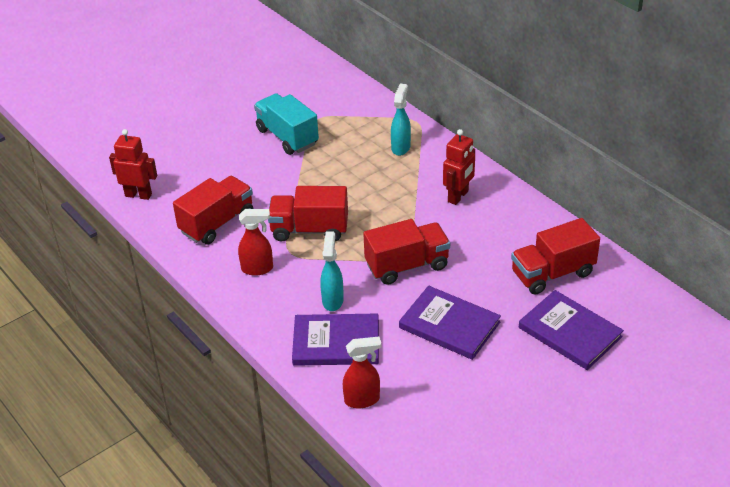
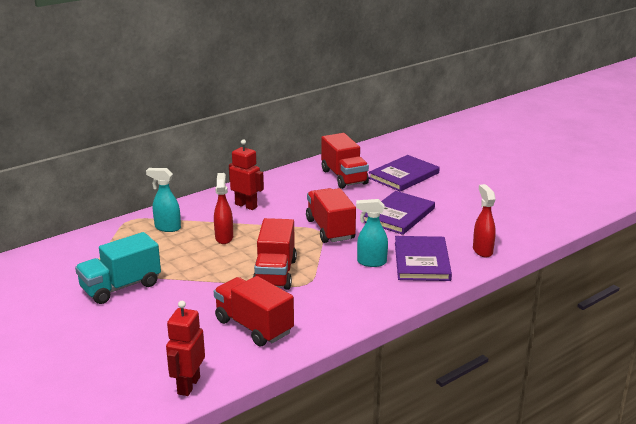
camera: 90 degrees left, 15 degrees down
(257, 269) = (327, 300): red spray bottle -> red spray bottle (224, 238)

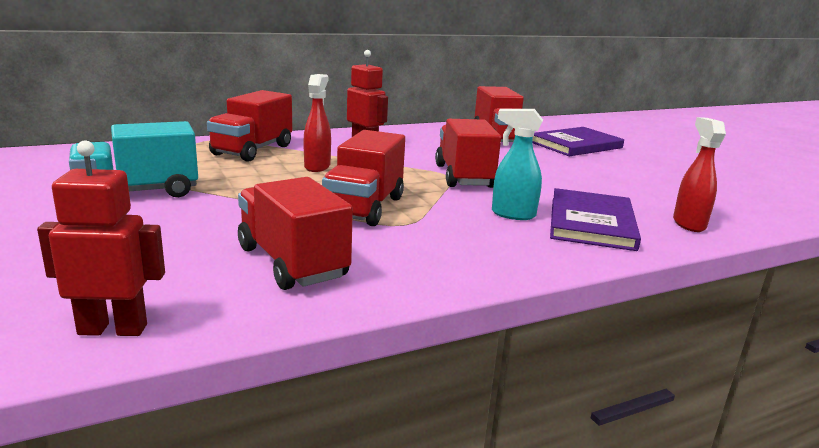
camera: 10 degrees right, 5 degrees down
(167, 228) = (252, 150): turquoise spray bottle -> red truck
(188, 385) = (113, 329): red robot -> red robot turned 60 degrees clockwise
(399, 215) = (564, 175): purple book -> none

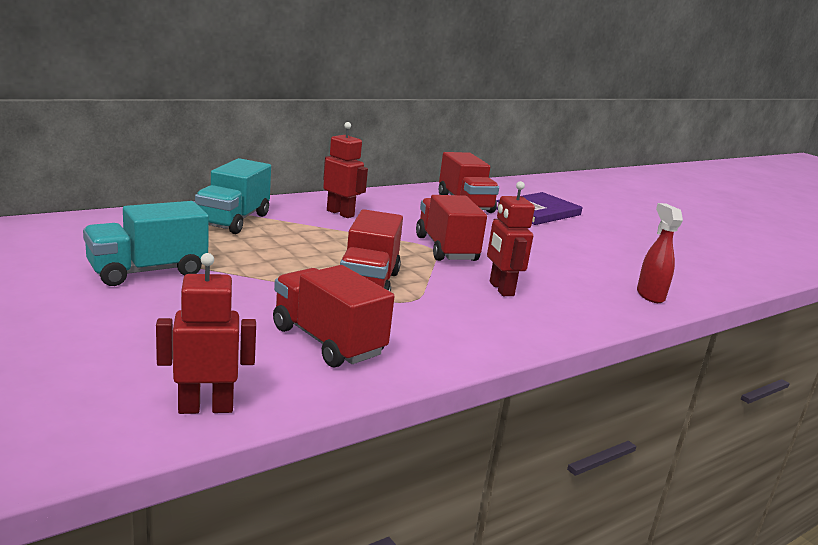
camera: 10 degrees left, 0 degrees up
(252, 150) = (233, 220): red truck -> turquoise truck
(317, 166) = (305, 239): red spray bottle -> none
(512, 214) = (501, 289): turquoise spray bottle -> red robot
(591, 223) = (570, 296): purple book -> none

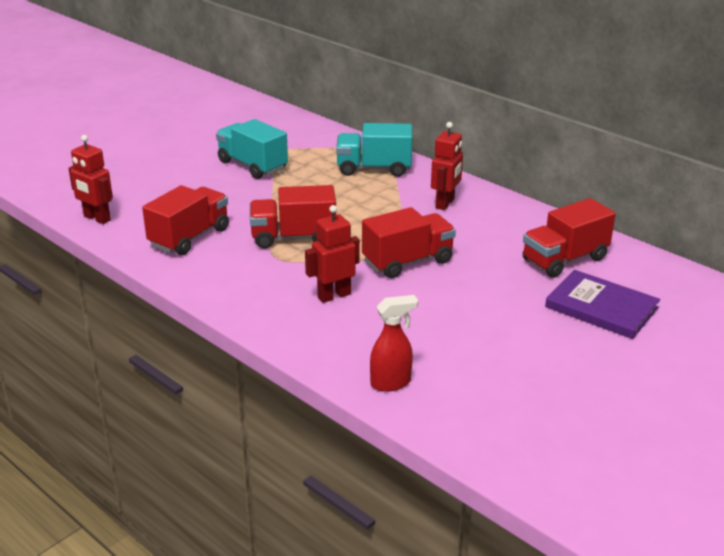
camera: 80 degrees right, 10 degrees up
(206, 407) = (97, 218): red robot -> red robot turned 150 degrees clockwise

